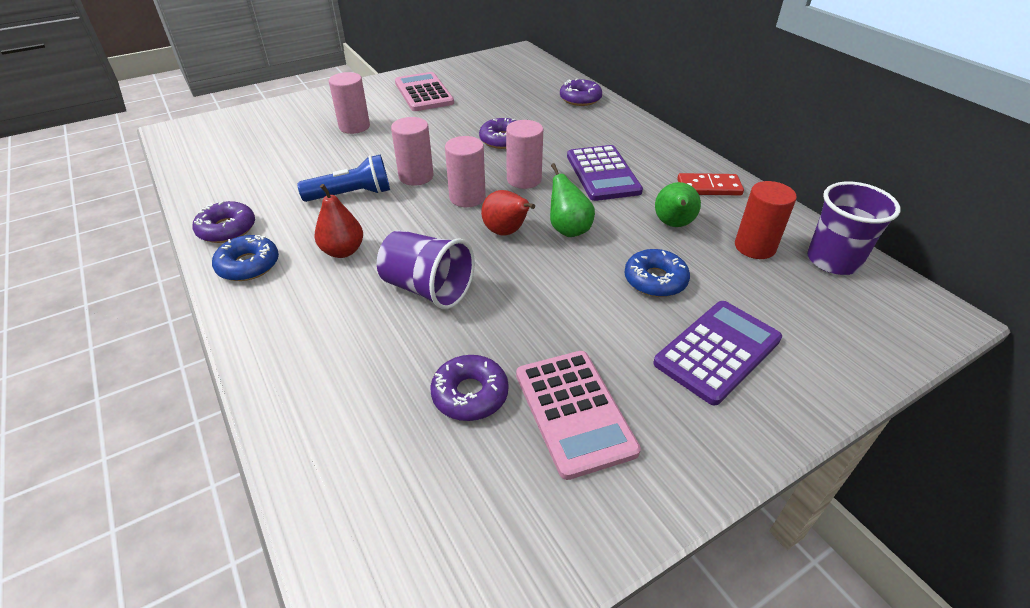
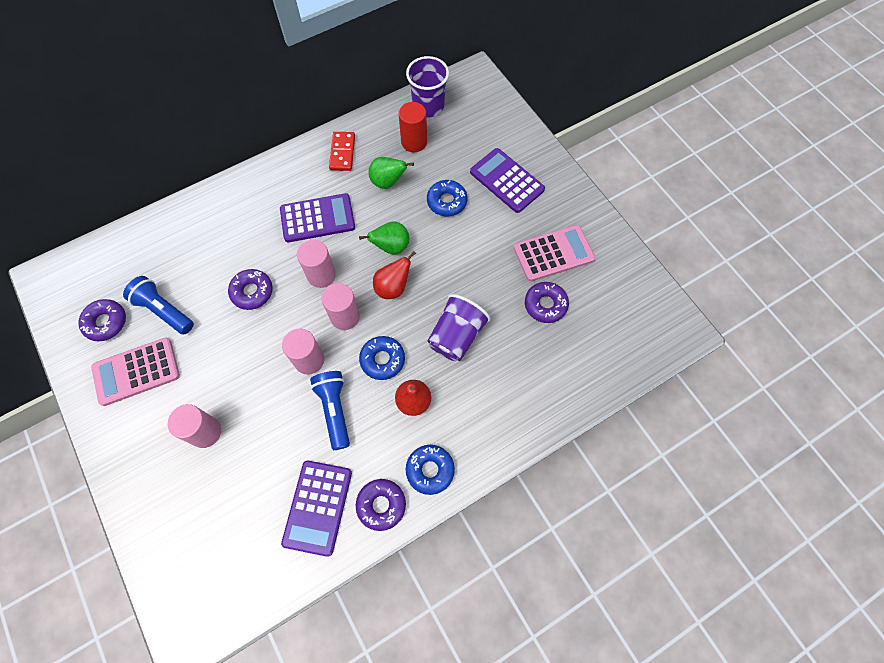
camera: 90 degrees left, 25 degrees up
(248, 189) = (317, 507): none -> purple calculator
(405, 226) = (382, 360): none -> blue donut
(484, 99) = (164, 311): none -> blue flashlight
(580, 99) = (179, 224): purple donut -> purple donut (106, 322)

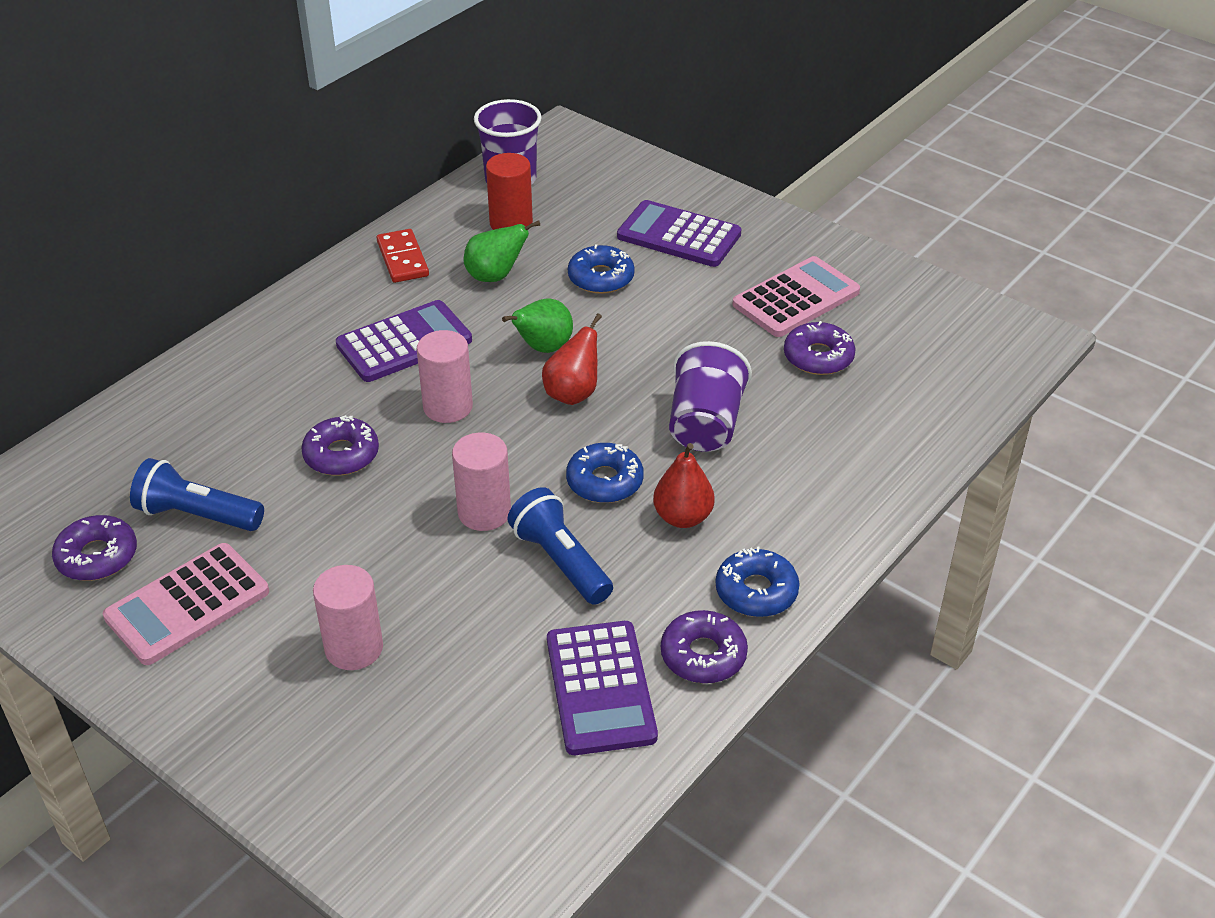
camera: 20 degrees left, 25 degrees down
(345, 317) = (514, 446): pink cylinder -> none

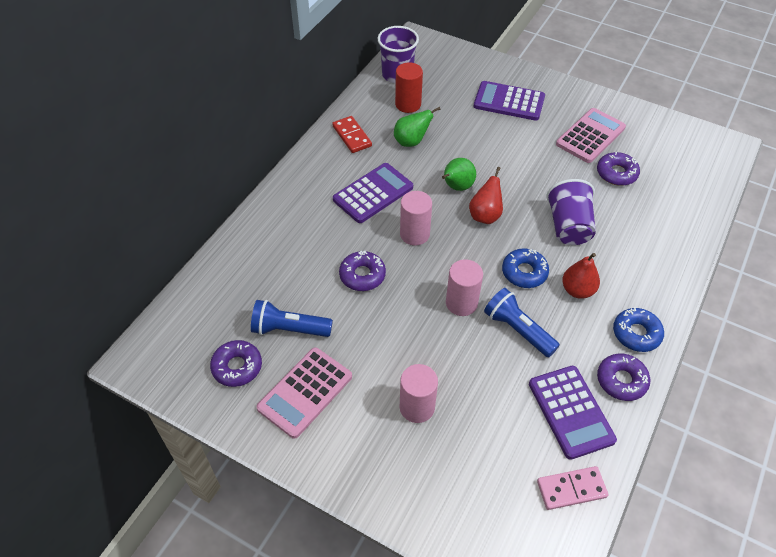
camera: 10 degrees left, 10 degrees up
(556, 797) = (571, 489): none -> pink domino
(601, 278) = (474, 135): blue donut -> none

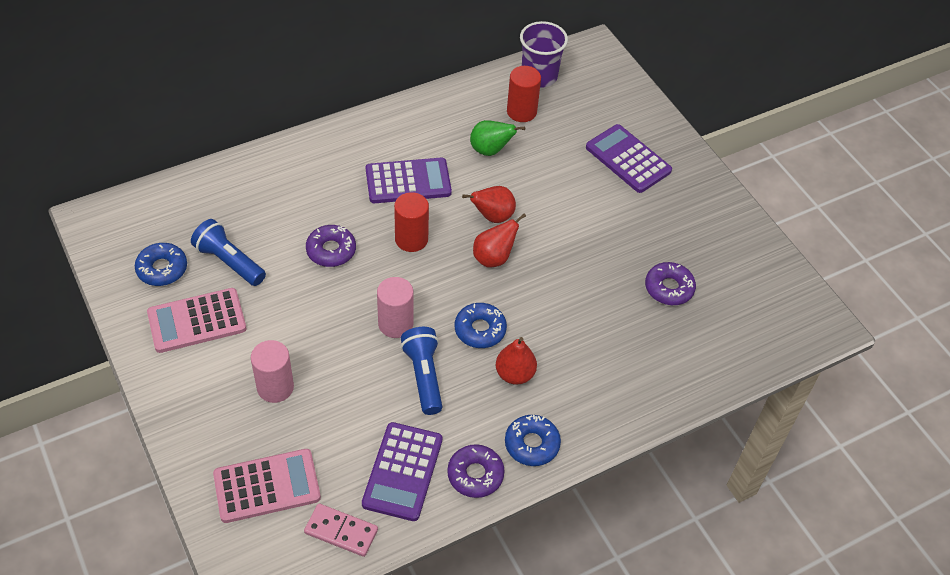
camera: 30 degrees right, 0 degrees up
(237, 367) = (162, 269): purple donut -> blue donut
(352, 136) = (438, 116): red domino -> none
(414, 234) = (411, 239): pink cylinder -> red cylinder
(457, 187) = (492, 217): green pear -> red pear
(568, 226) = (565, 312): purple cup -> none
(590, 136) = (680, 237): pink calculator -> pink calculator (267, 486)

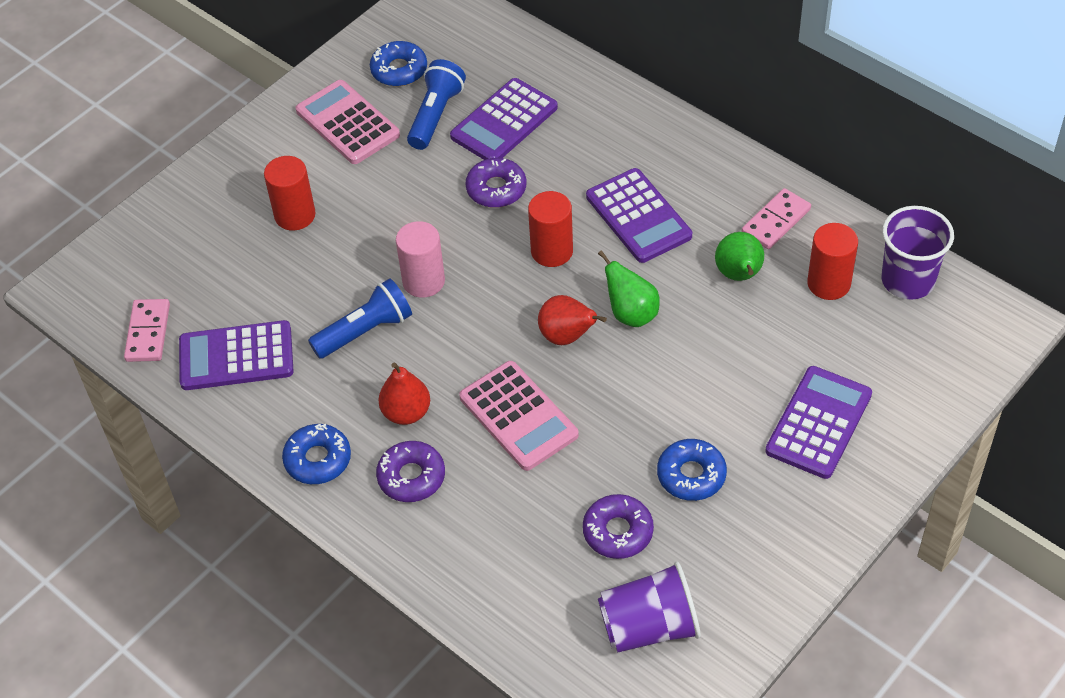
camera: 75 degrees right, 0 degrees up
(266, 223) = (504, 122): none -> purple calculator
(267, 486) = (177, 255): pink calculator -> pink calculator (518, 416)
(275, 387) = (295, 215): pink cylinder -> red cylinder
(455, 115) = (776, 221): none -> pink domino
(475, 475) = (257, 421): purple donut -> purple donut (411, 477)
(480, 330) = (453, 359): blue donut -> blue donut (691, 475)
(492, 217) = (631, 314): red pear -> green pear
(747, 298) = (649, 626): none -> purple cup

